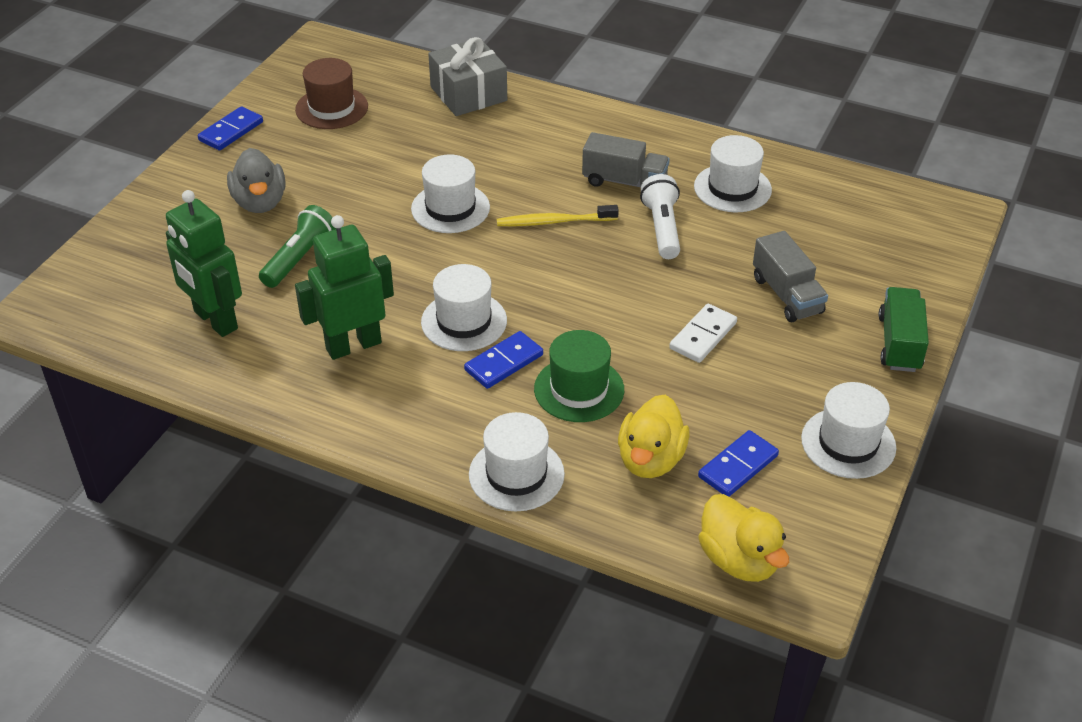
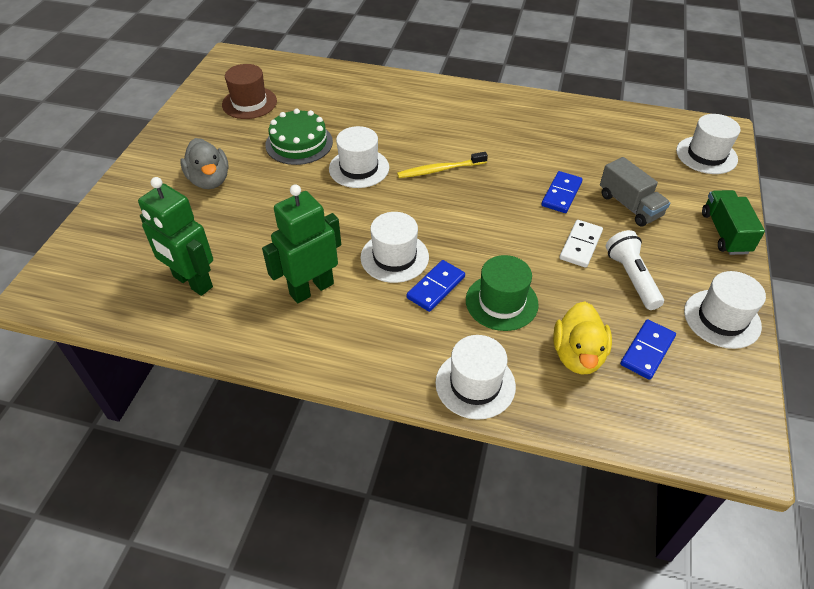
camera: 10 degrees left, 5 degrees up
(231, 131) = (175, 128): blue domino -> blue domino (561, 194)
(299, 258) = (251, 222): green flashlight -> none
(382, 168) = (299, 143): none -> green cake
(468, 94) = (349, 82): grey gift -> none
(624, 181) = (482, 134): grey truck -> none
(662, 228) = (521, 165): white flashlight -> white flashlight (631, 278)
(732, 188) = (560, 130): white hat -> white hat (706, 155)
(739, 560) = (680, 435): yellow duck -> none

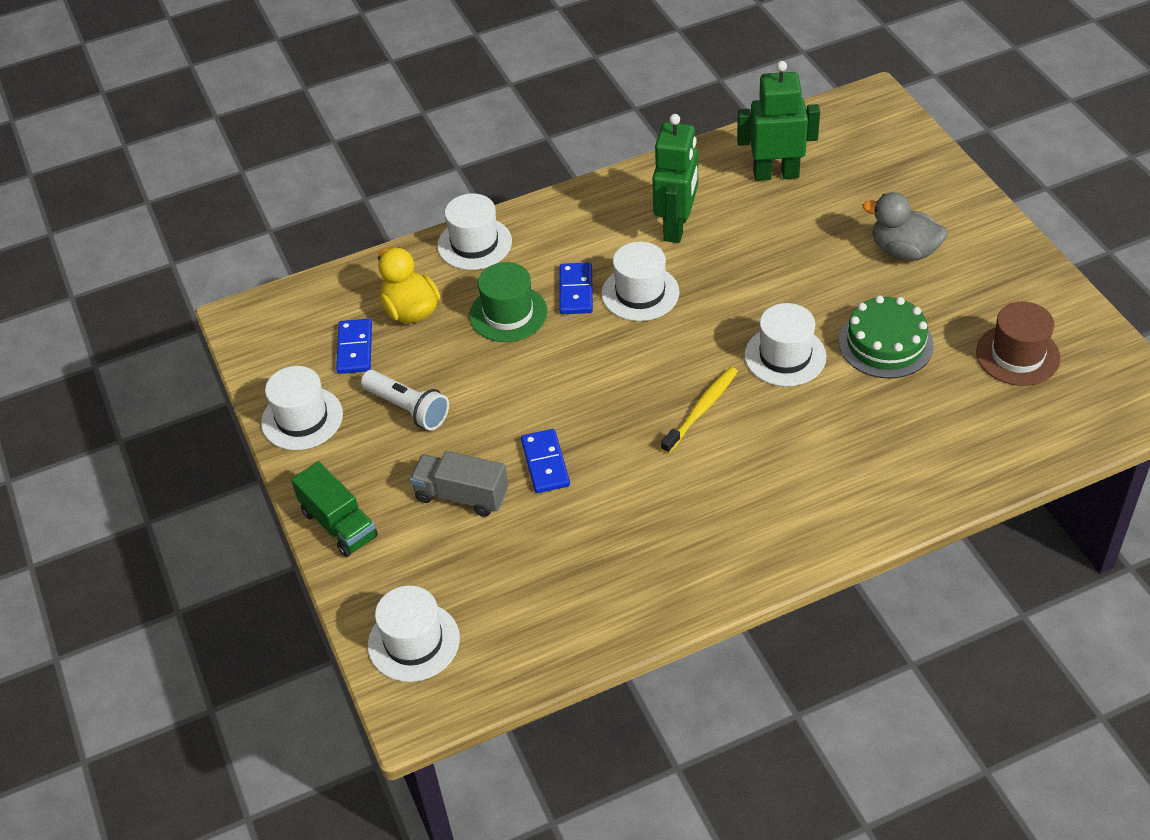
camera: 145 degrees right, 0 degrees up
(580, 245) = (480, 413): white domino -> none

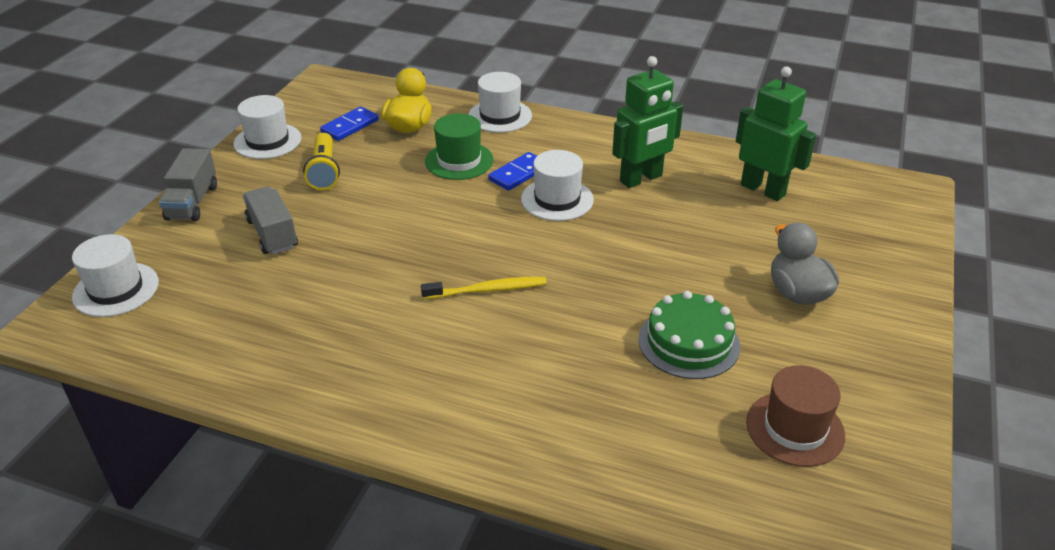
camera: 40 degrees right, 10 degrees down
(339, 524) = (192, 202): green truck -> grey truck
(408, 408) = (324, 171): white flashlight -> yellow flashlight
(545, 463) = (344, 251): blue domino -> none
(785, 356) = (597, 298): white hat -> none

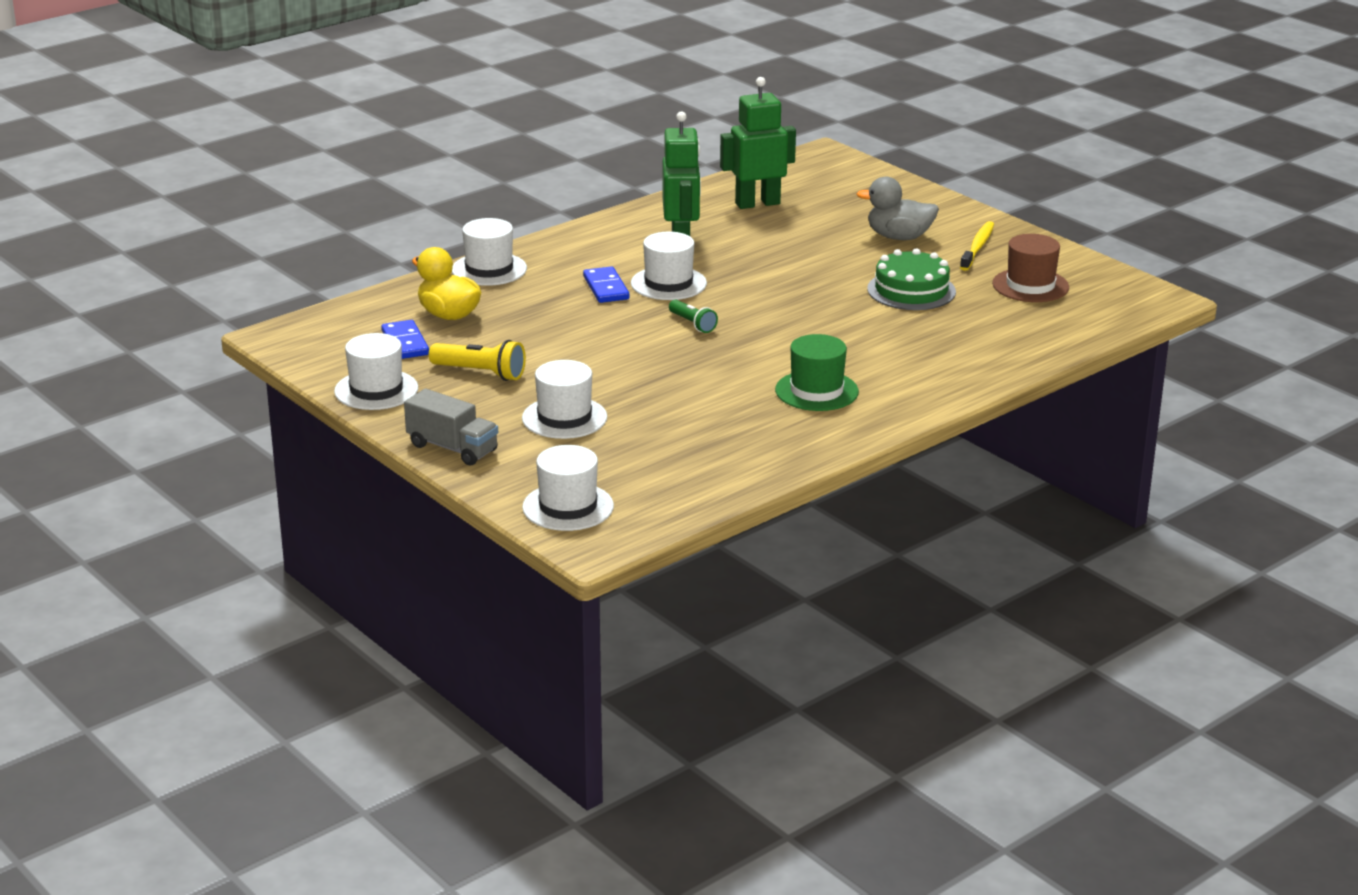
camera: 60 degrees left, 10 degrees down
(272, 234) = (564, 418): grey truck -> white hat
(459, 161) = (547, 307): green hat -> green hat (816, 391)
(487, 290) = (765, 344): yellow toothbrush -> yellow toothbrush (977, 247)
(492, 237) = (692, 324): none -> green flashlight

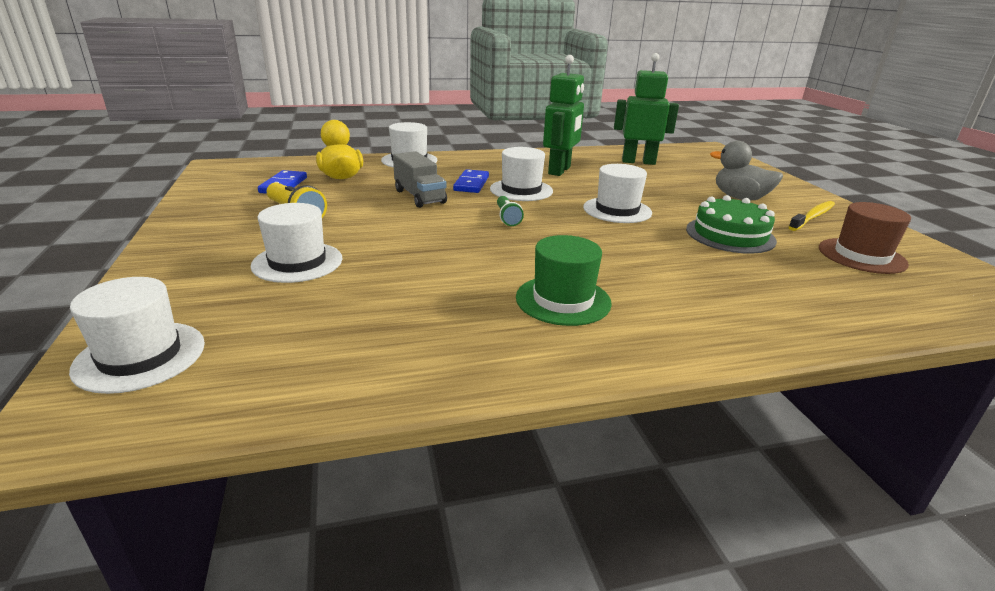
camera: 25 degrees right, 0 degrees up
(376, 390) = (206, 207): white hat -> white hat (617, 210)
(452, 448) = (166, 262): grey truck -> grey truck (420, 197)

